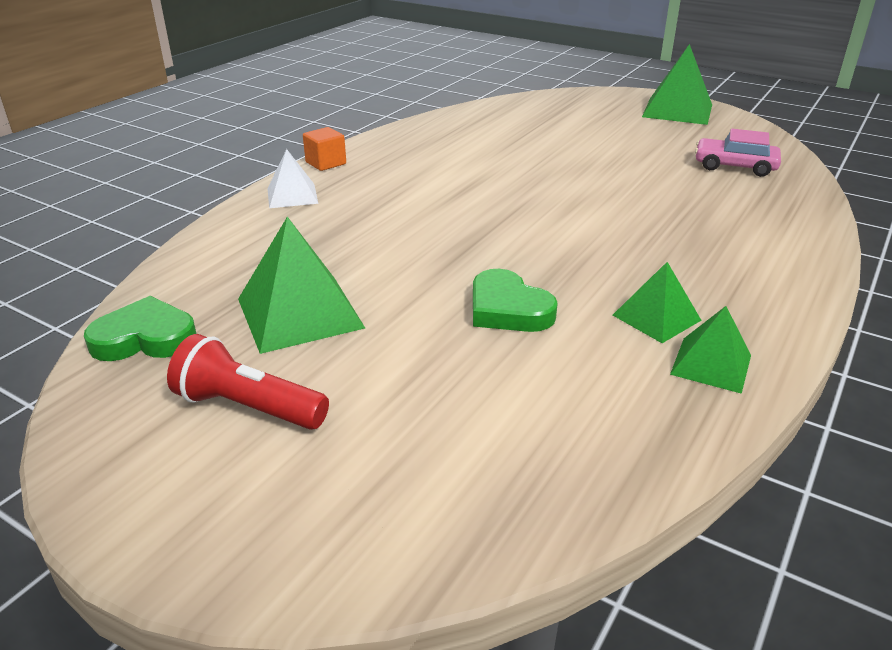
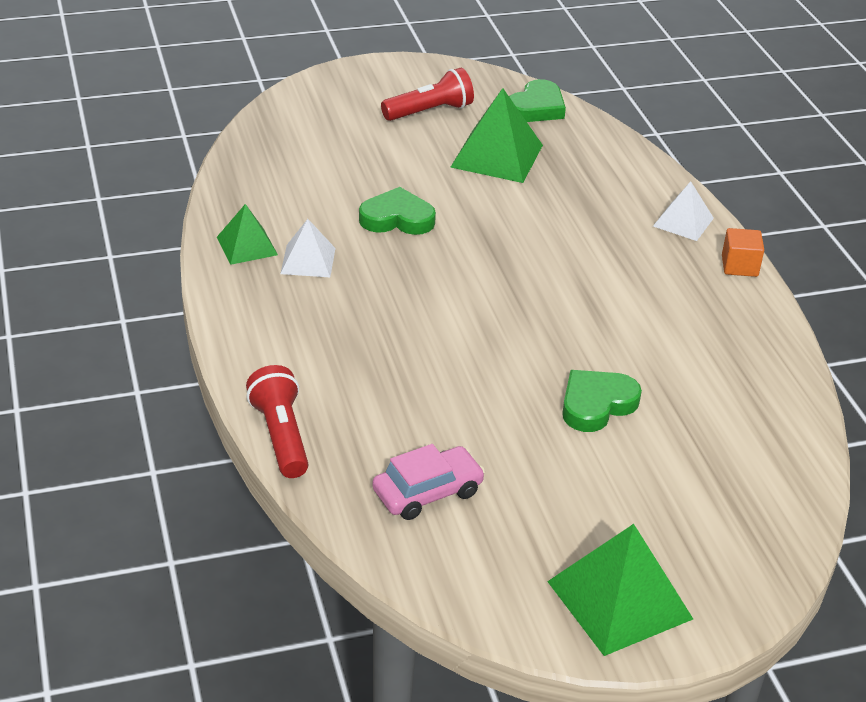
camera: 130 degrees right, 5 degrees up
(563, 155) = (596, 404): none -> green heart
(656, 317) = (308, 260): green pyramid -> white pyramid
(817, 222) = (281, 436): none -> red flashlight

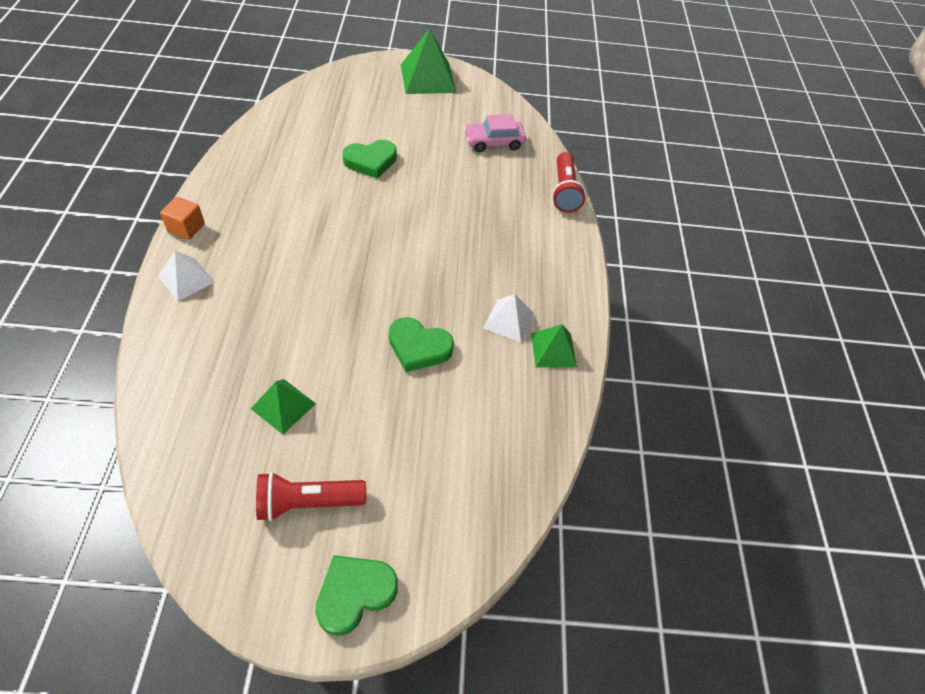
camera: 165 degrees left, 15 degrees up
(497, 156) = (283, 406): green pyramid -> green pyramid, size x0.60
(536, 107) = (187, 476): green heart -> green heart (354, 594)

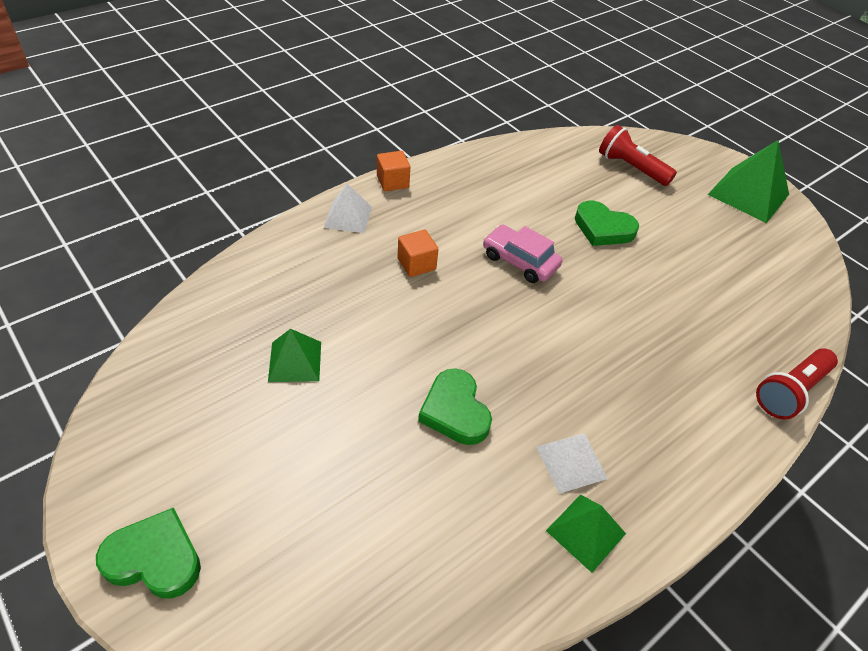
camera: 50 degrees right, 5 degrees down
(281, 275) = (416, 264): none -> orange cube
(307, 502) = (218, 450): red flashlight -> red flashlight (631, 168)
(494, 142) = (757, 291): pink car -> pink car (519, 261)

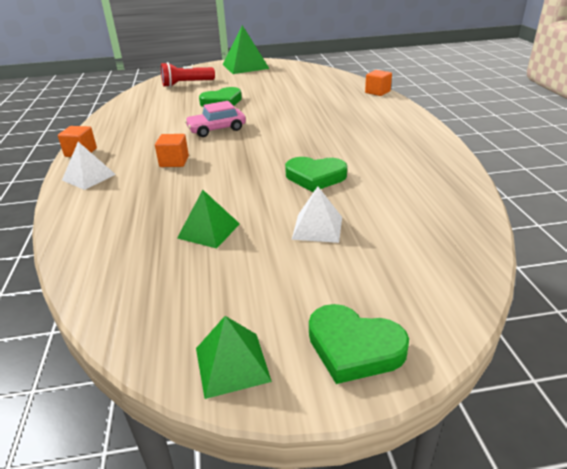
camera: 55 degrees left, 15 degrees down
(155, 558) = (354, 347): green heart -> green heart turned 105 degrees counterclockwise
(571, 462) = (381, 152): white pyramid -> white pyramid (317, 228)
(585, 532) = (429, 159): green pyramid -> green pyramid (232, 364)
(790, 391) = (377, 92): red flashlight -> orange cube

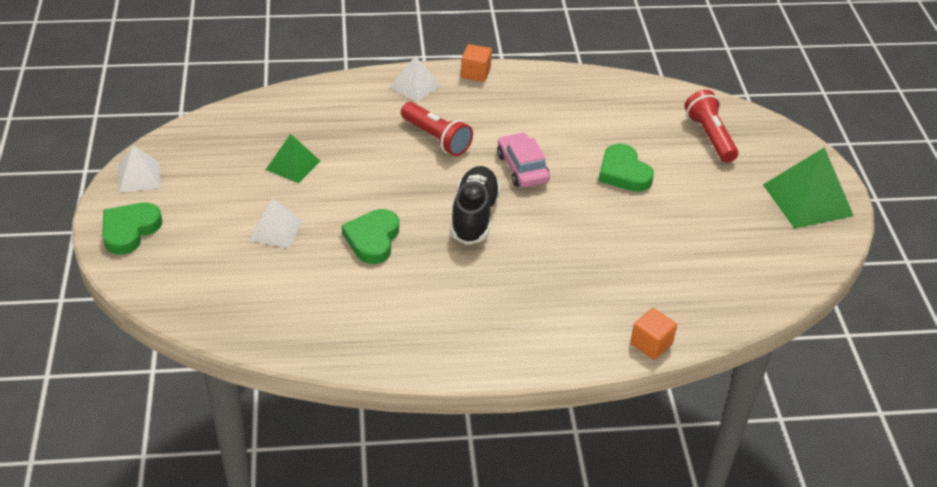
camera: 90 degrees right, 10 degrees up
(174, 162) = (436, 138): orange cube -> red flashlight
(232, 364) = (139, 176): green pyramid -> white pyramid
(275, 141) = (474, 216): none -> black shoe

